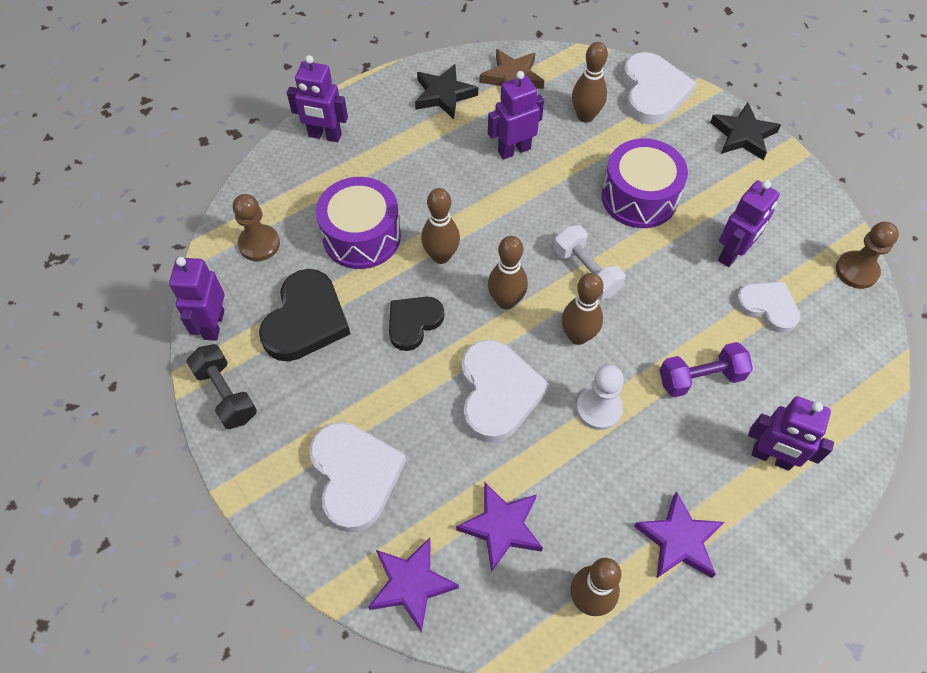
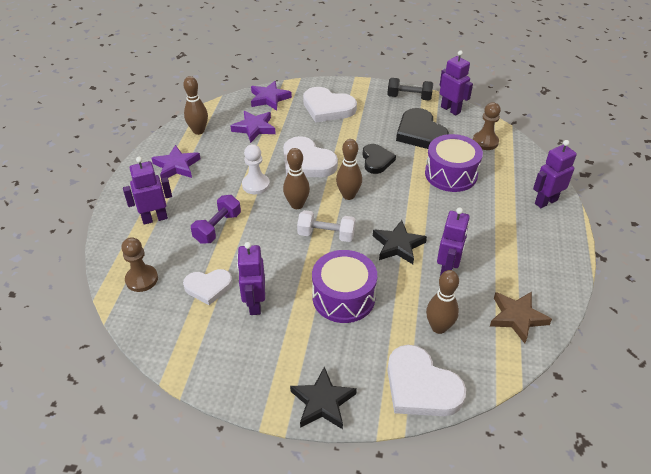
camera: 135 degrees right, 15 degrees down
(441, 256) = (404, 192): brown bowling pin -> none
(444, 95) = (533, 272): black star -> black star (398, 245)
(856, 271) = (165, 351): brown pawn -> brown pawn (142, 279)

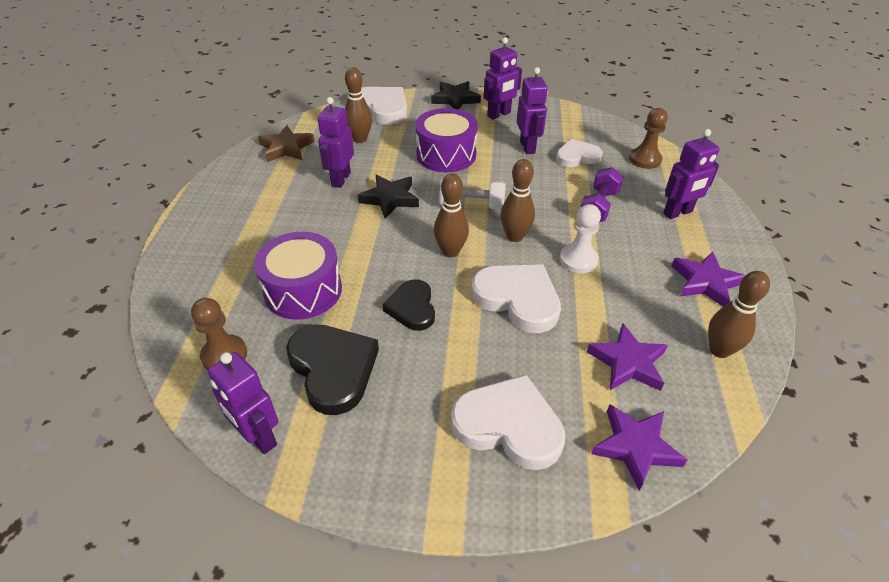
camera: 175 degrees right, 0 degrees up
(409, 97) = (338, 471): black dumbbell -> none
(545, 201) = (187, 256): purple robot -> purple robot (499, 114)

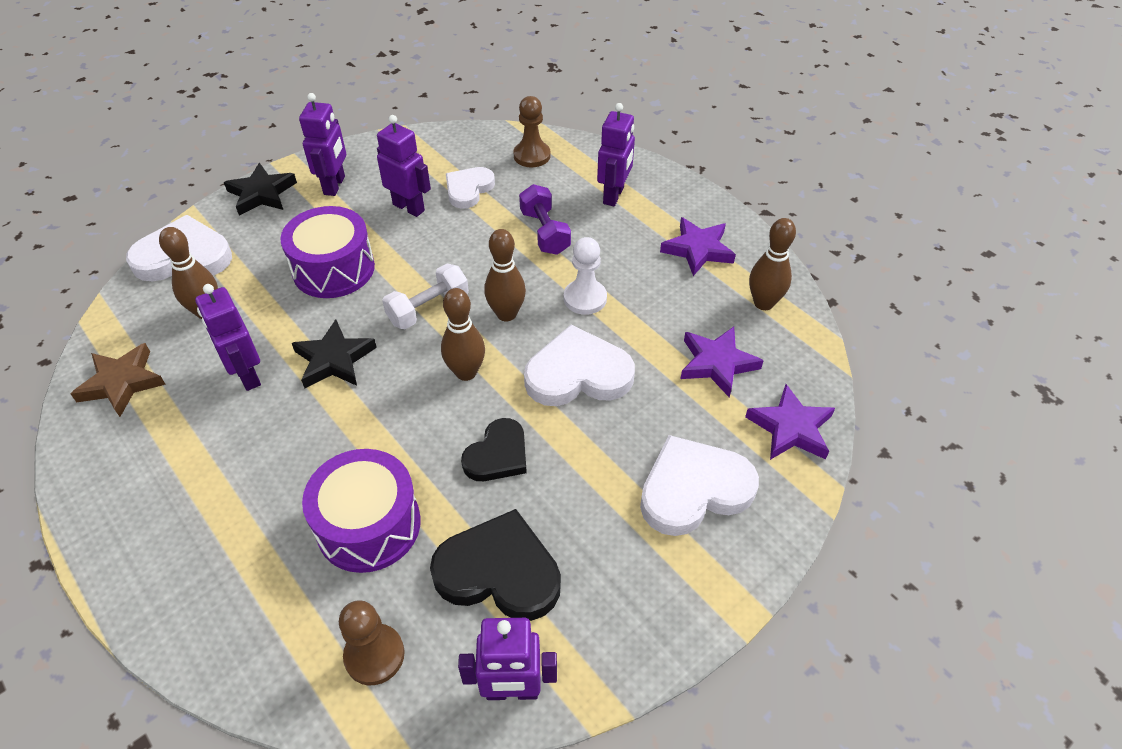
camera: 45 degrees left, 5 degrees up
(412, 307) = (498, 455): black heart -> black heart turned 90 degrees counterclockwise

